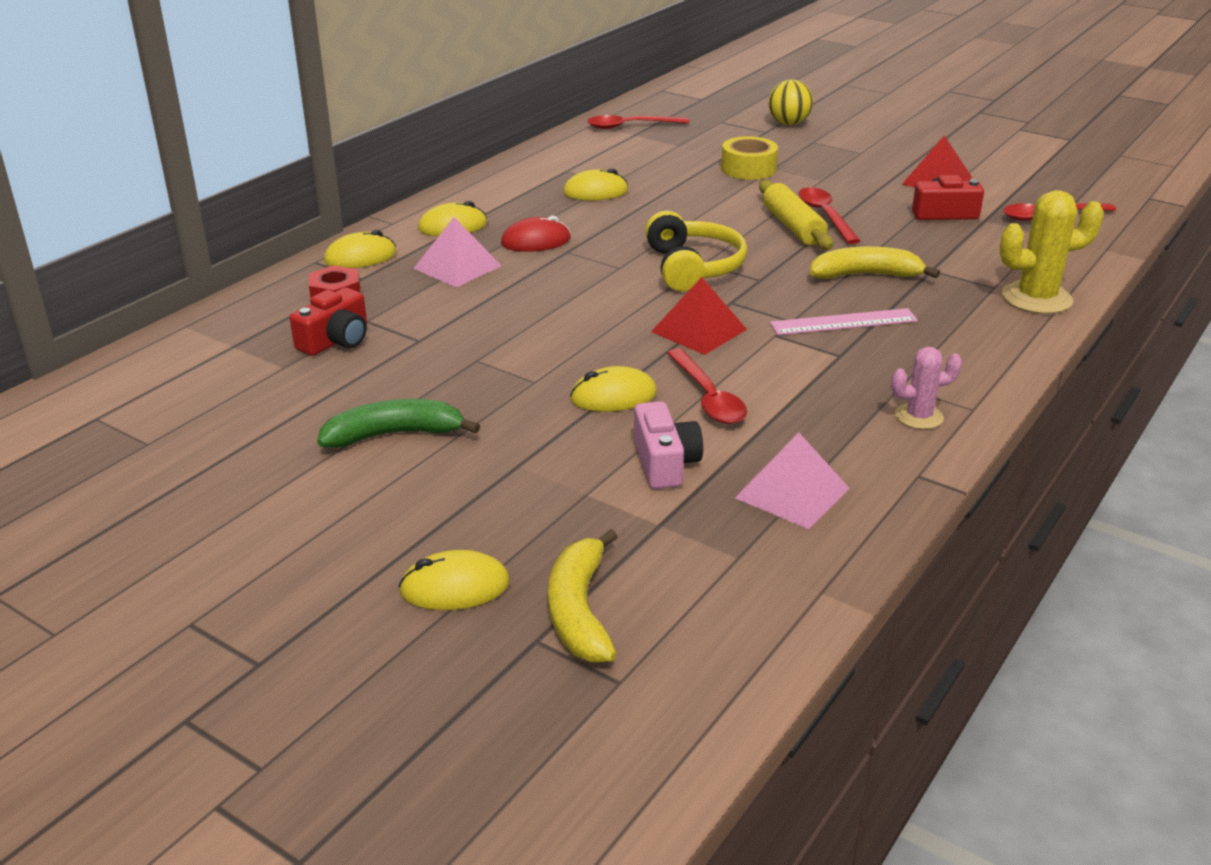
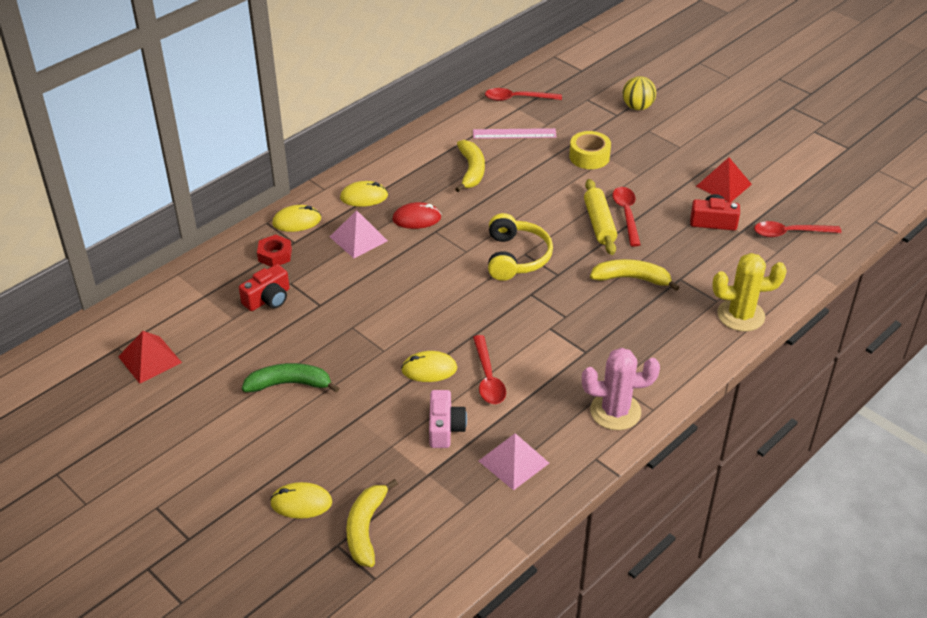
camera: 10 degrees right, 10 degrees up
(595, 192) = (471, 171): yellow mouse -> yellow banana
(698, 330) = (501, 318): red pyramid -> red pyramid (149, 359)
(843, 322) = (599, 322): pink ruler -> pink ruler (514, 134)
(919, 416) = (615, 411): pink cactus -> pink cactus, size x1.69

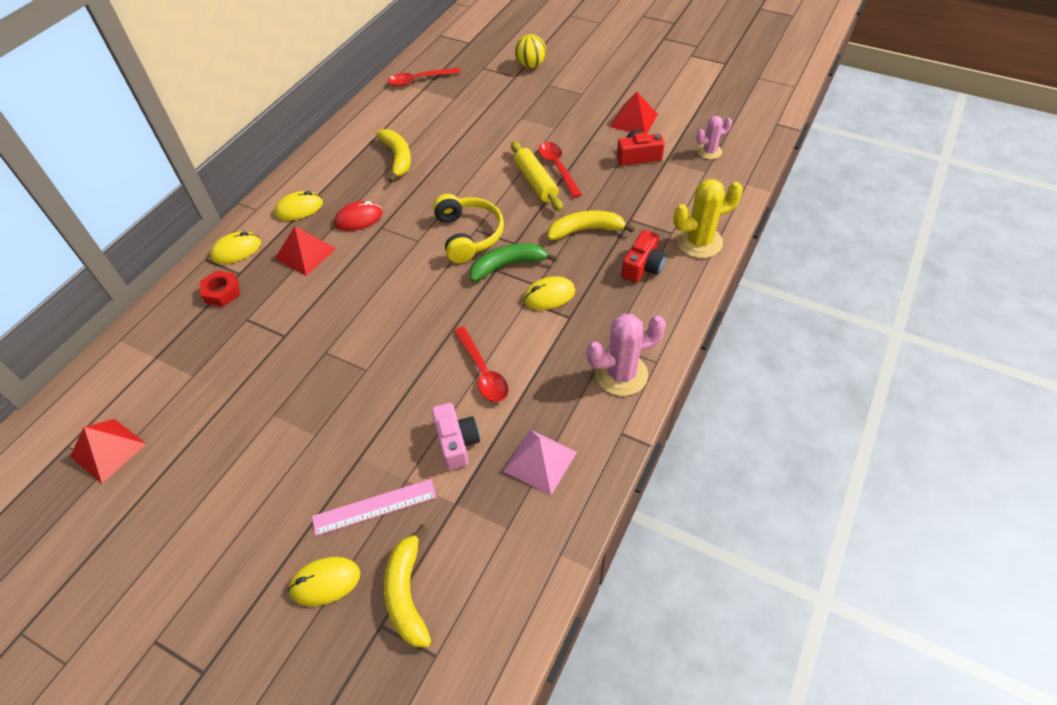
camera: 15 degrees left, 10 degrees up
(268, 299) = (226, 343): red camera -> red camera (642, 266)
(290, 384) = (275, 436): green banana -> green banana (508, 265)
(358, 238) = (305, 253): pink pyramid -> red pyramid
(429, 369) = (419, 378): yellow mouse -> yellow mouse (549, 295)
(514, 134) = (427, 114): pink ruler -> pink ruler (374, 507)
(589, 157) = (504, 120): yellow tape -> none
(790, 233) = (709, 151): red spoon -> pink cactus

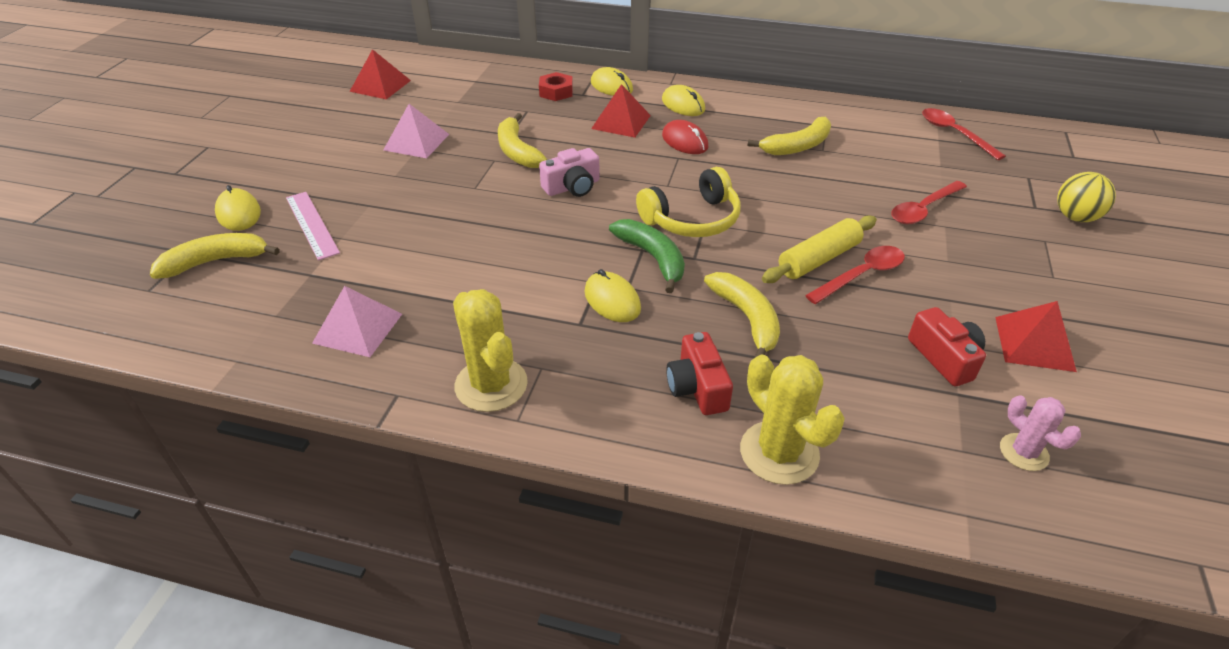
camera: 75 degrees right, 10 degrees down
(258, 415) = (416, 142): none -> pink pyramid
(318, 333) = (517, 151): none -> yellow banana
(456, 442) = (385, 262): pink camera -> pink camera (572, 187)
(482, 372) = (481, 265): red spoon -> red spoon (923, 209)
(621, 374) = (491, 385): pink cactus -> yellow cactus
(642, 266) = (697, 387): red camera -> red camera turned 60 degrees clockwise

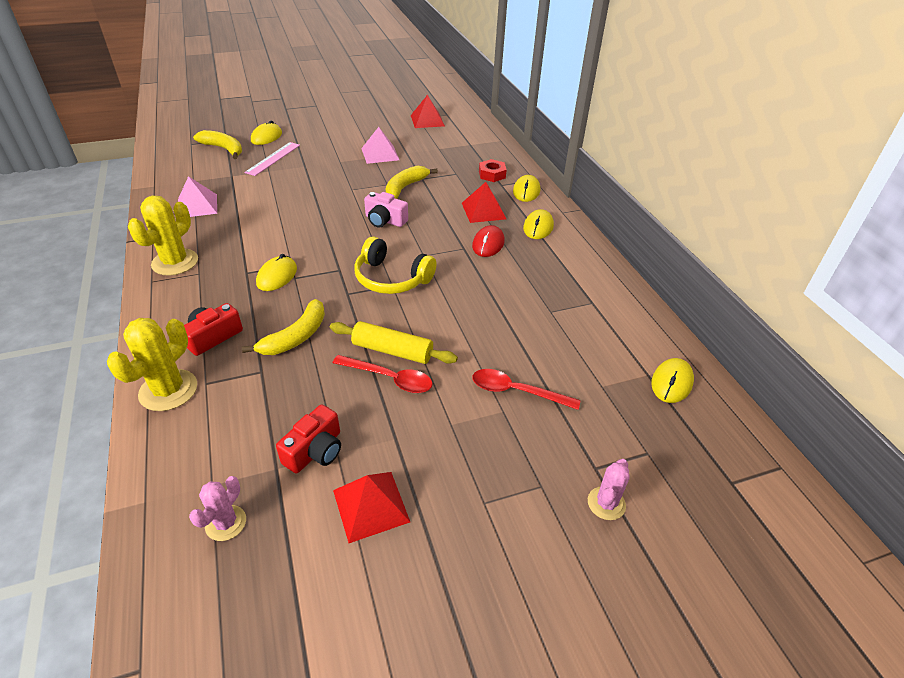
camera: 55 degrees right, 0 degrees up
(653, 258) = (333, 277): green banana -> none
(797, 146) = (540, 297): yellow banana -> none
(954, 134) = (671, 382): red spoon -> yellow mouse
(1075, 217) = (606, 503): yellow ball -> pink cactus

